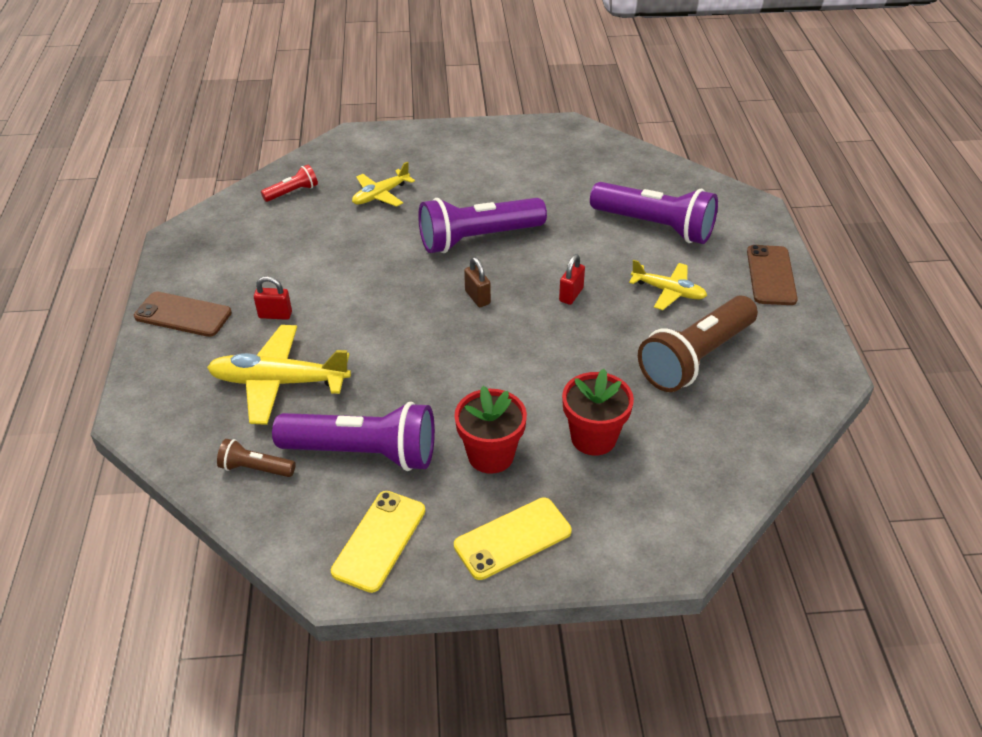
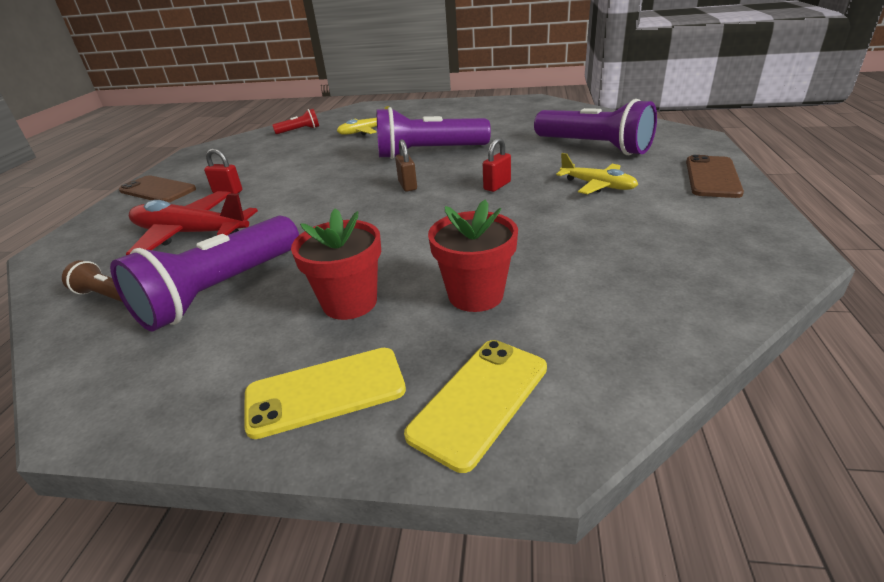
camera: 15 degrees right, 10 degrees down
(279, 382) = (191, 233): yellow plane -> red plane
(364, 453) = (220, 291): purple flashlight -> purple flashlight turned 105 degrees clockwise
(379, 541) = (168, 376): yellow phone -> yellow phone (480, 400)
(695, 358) = (617, 234): brown flashlight -> none

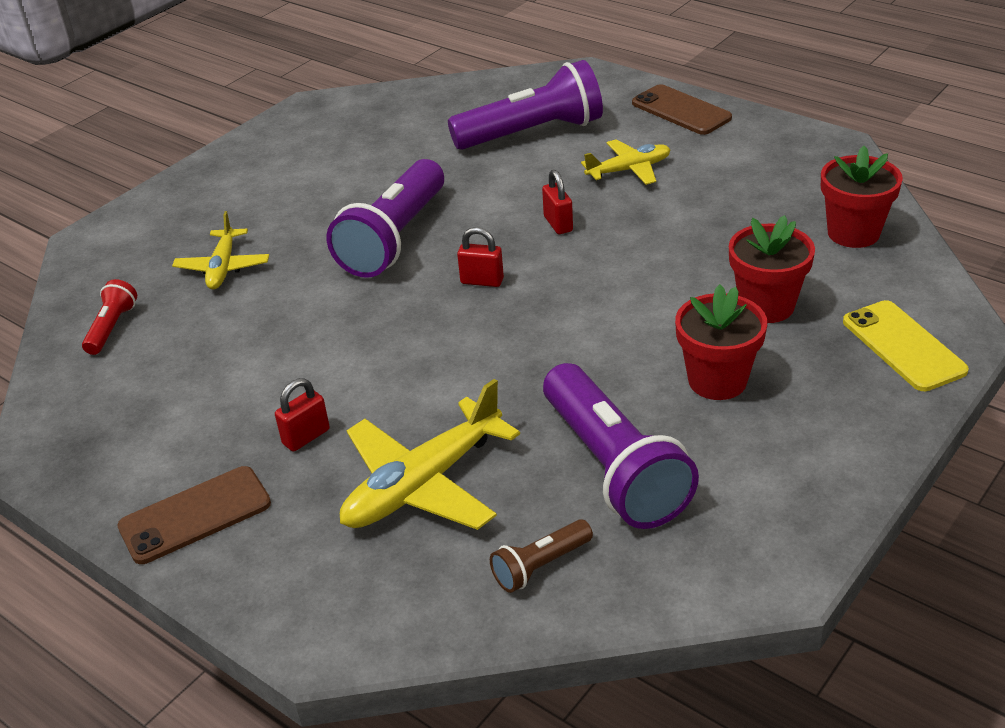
camera: 60 degrees left, 5 degrees up
(191, 233) = (423, 484): red plane -> yellow plane
(325, 391) = (843, 420): yellow phone -> none
(407, 186) = (482, 281): brown padlock -> red padlock
(651, 308) = (853, 233): none -> red flower pot

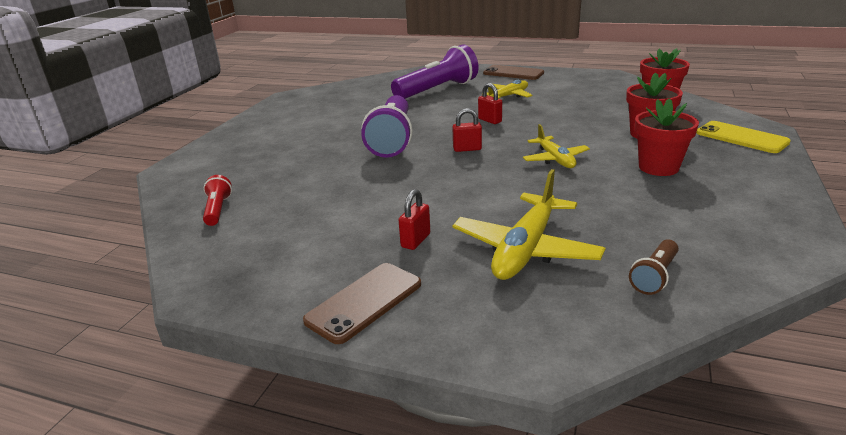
camera: 20 degrees left, 10 degrees down
(223, 267) = (283, 169): yellow plane -> yellow plane (555, 159)
(613, 468) = (644, 217): purple flashlight -> none

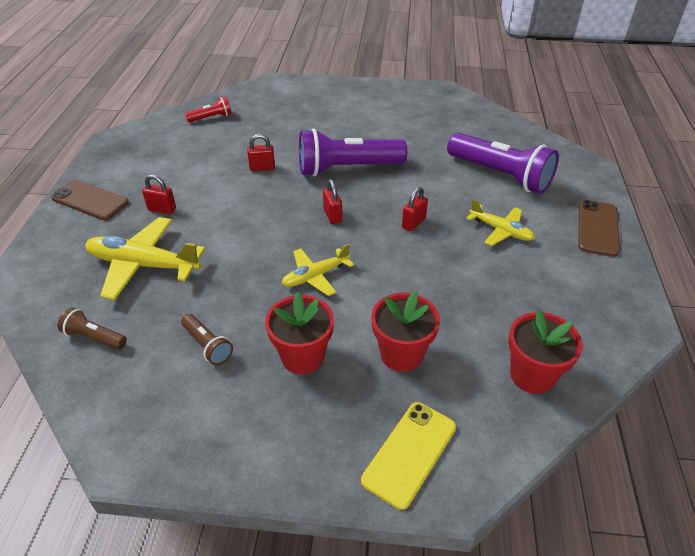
camera: 75 degrees right, 15 degrees up
(363, 179) = (262, 167): none -> red padlock
(654, 208) = (207, 345): none -> brown flashlight

